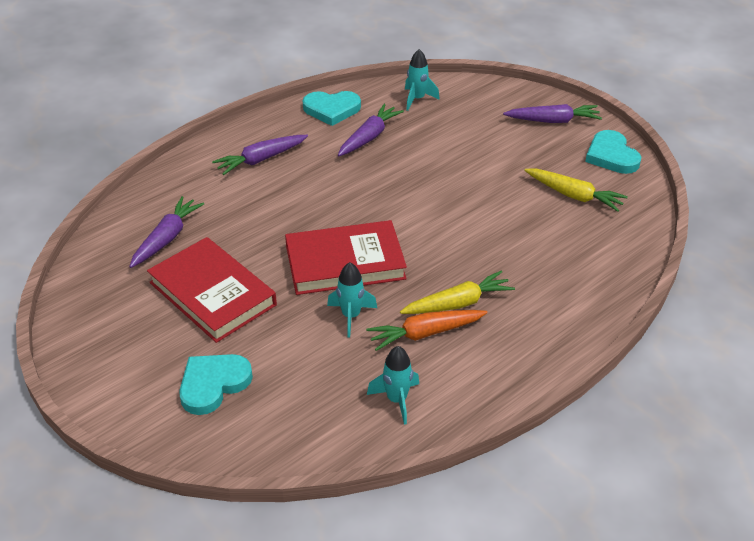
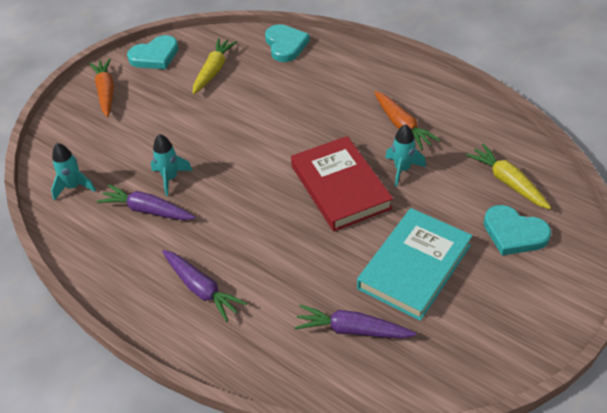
camera: 100 degrees left, 5 degrees up
(212, 294) = (414, 267): red book -> turquoise book
(331, 109) = (98, 252): turquoise heart -> turquoise heart (285, 45)
(397, 400) = (473, 129): turquoise rocket -> turquoise rocket (170, 178)
(458, 303) = (363, 114): yellow carrot -> yellow carrot (508, 182)
(553, 121) = (106, 92): purple carrot -> orange carrot

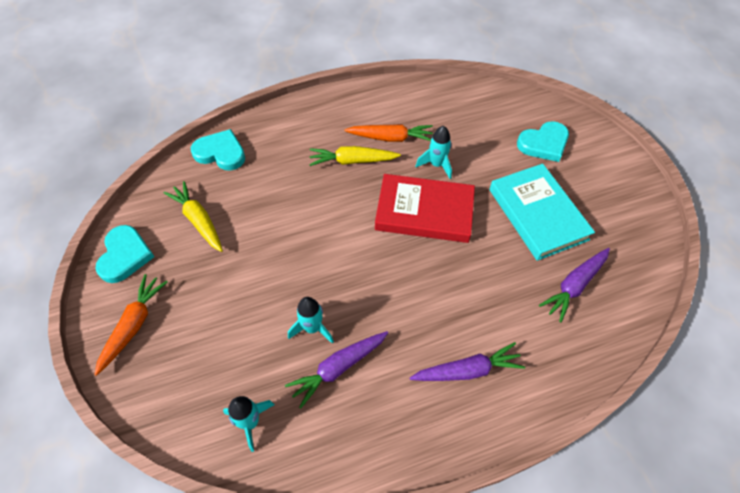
camera: 60 degrees left, 10 degrees up
(106, 92) = (134, 325): orange carrot -> orange carrot turned 90 degrees clockwise
(508, 182) = (495, 118): yellow carrot -> yellow carrot (352, 161)

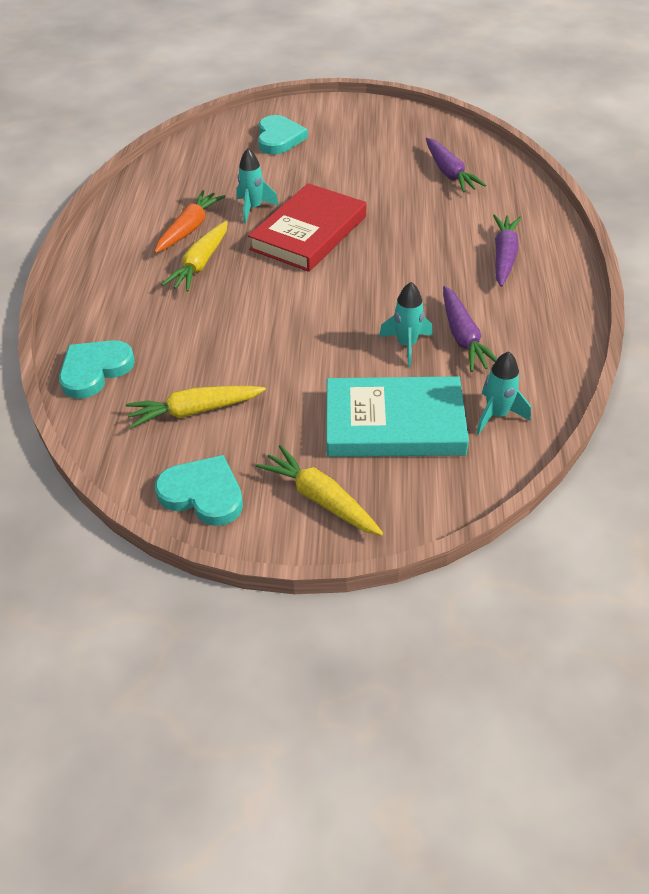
camera: 65 degrees left, 10 degrees down
(134, 325) = (320, 499): orange carrot -> yellow carrot
(537, 214) = (360, 168): turquoise book -> turquoise book (394, 423)

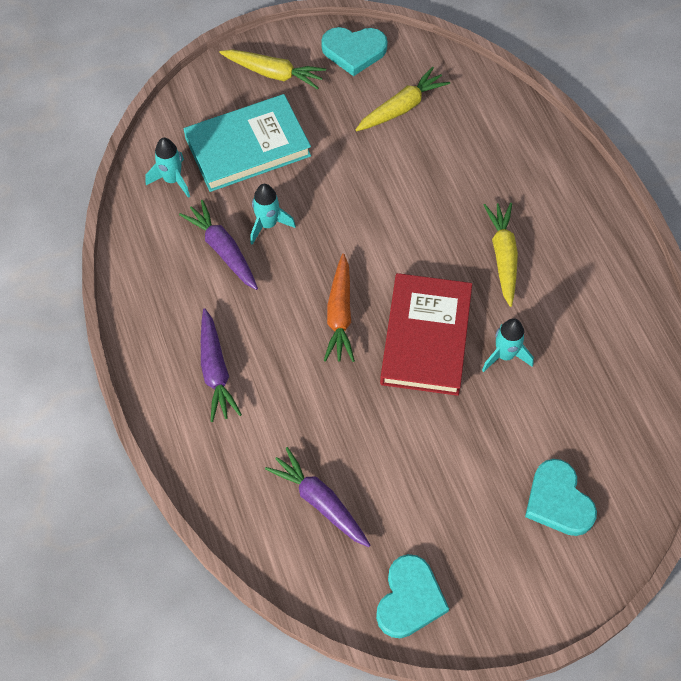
camera: 155 degrees right, 15 degrees up
(95, 370) = (503, 115): turquoise heart -> turquoise heart (409, 599)
(189, 229) = (548, 300): orange carrot -> orange carrot (340, 315)

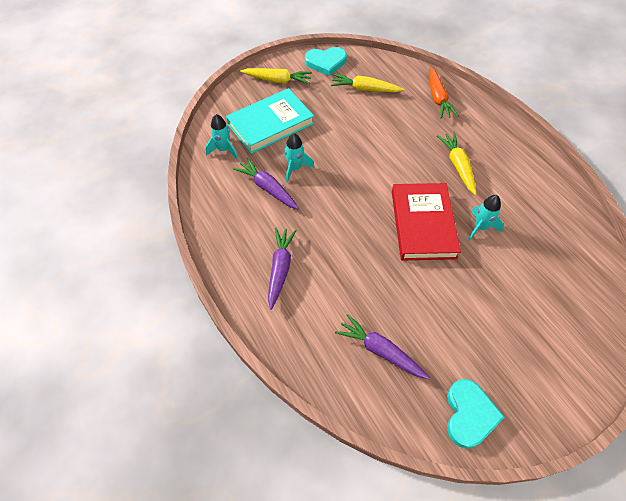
camera: 10 degrees left, 5 degrees down
(215, 371) = (280, 269): purple carrot -> purple carrot turned 150 degrees counterclockwise
(340, 315) = (359, 218): orange carrot -> orange carrot (437, 98)
(402, 107) = (365, 89): yellow carrot -> yellow carrot turned 120 degrees counterclockwise
(558, 501) = (552, 321): turquoise heart -> none

